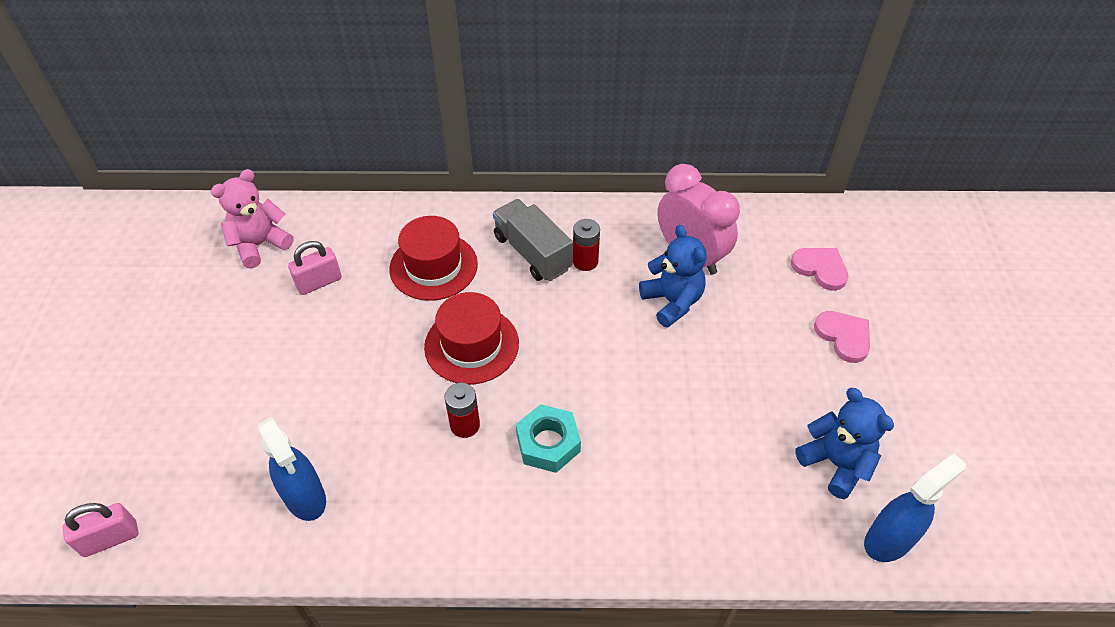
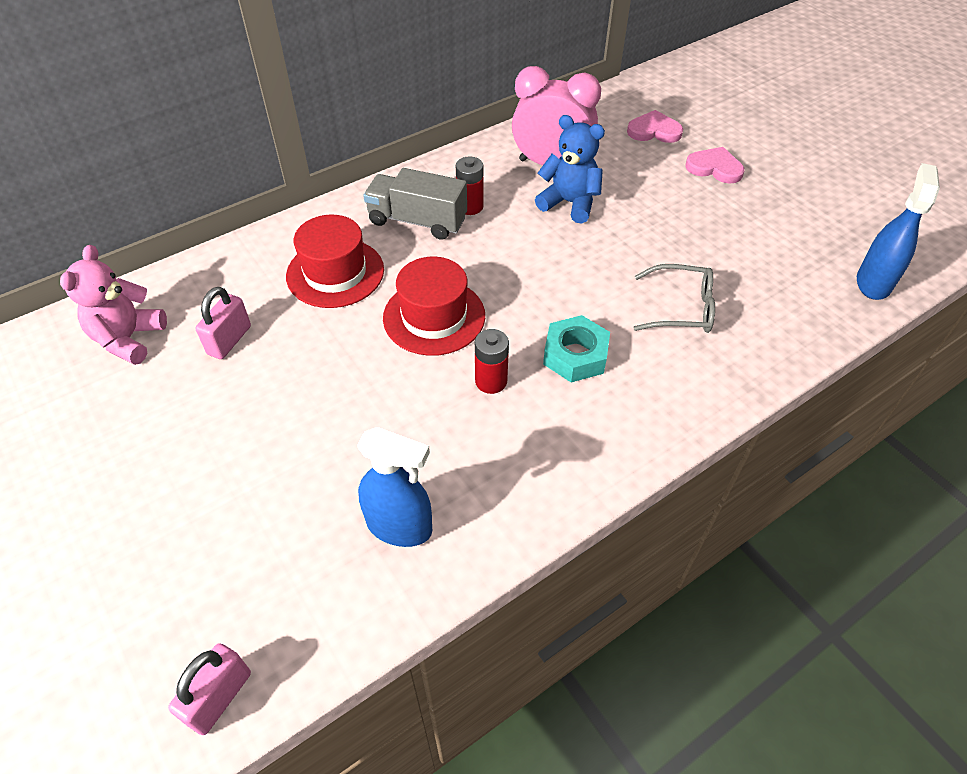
camera: 35 degrees left, 0 degrees up
(676, 455) = (681, 308): none -> grey glasses
(835, 463) = (792, 253): blue teddy bear -> none

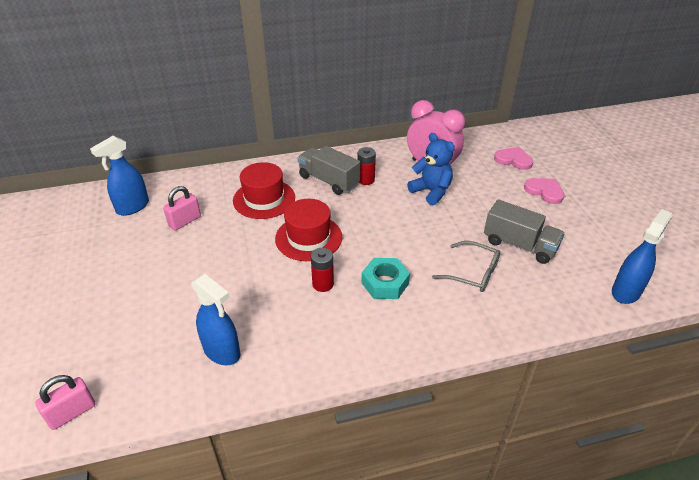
camera: 20 degrees right, 10 degrees down
(128, 339) = (132, 207): pink teddy bear -> blue spray bottle
(720, 252) = (519, 245): none -> grey truck

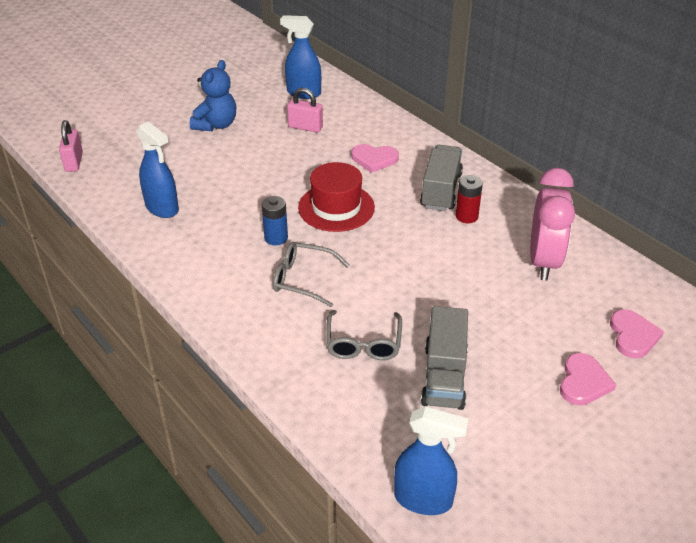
camera: 65 degrees right, 0 degrees up
(72, 413) = (74, 162): pink padlock -> pink padlock turned 60 degrees clockwise
(222, 352) = (162, 208): blue spray bottle -> blue spray bottle turned 60 degrees counterclockwise
(264, 199) = (374, 159): red hat -> pink heart
(323, 284) = (276, 238): red battery -> blue battery
(385, 283) = (303, 279): turquoise nut -> grey glasses
(431, 191) = (489, 274): blue teddy bear -> blue teddy bear (216, 125)

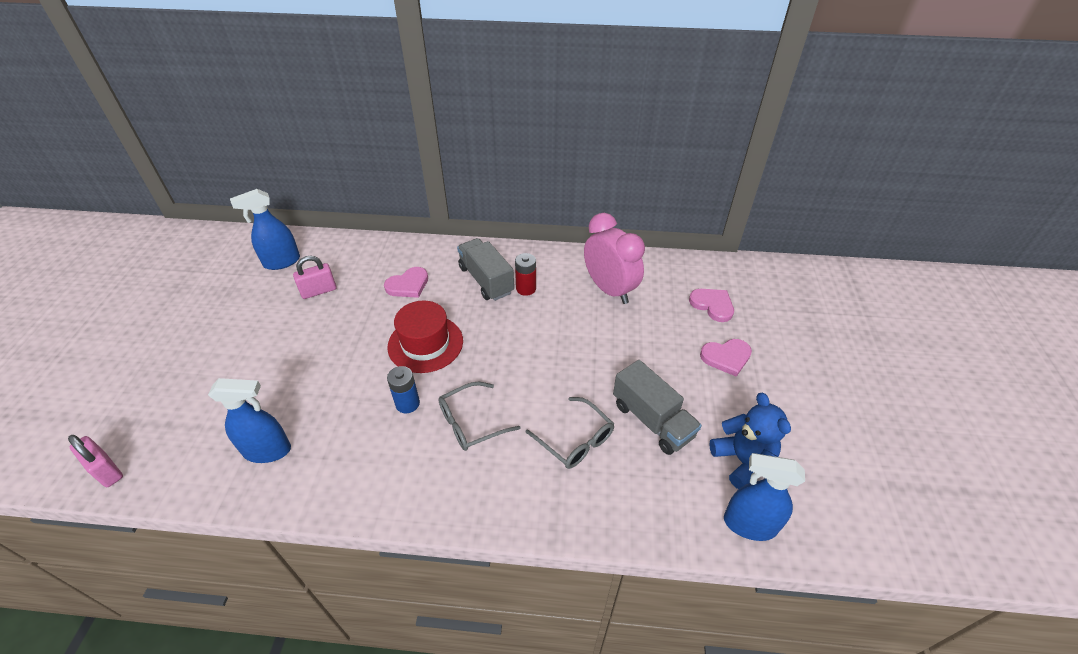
camera: 45 degrees left, 5 degrees up
(216, 125) = (229, 337): blue teddy bear -> blue teddy bear (742, 461)
(423, 499) = (749, 524): blue spray bottle -> blue spray bottle turned 135 degrees counterclockwise
(583, 382) = (726, 357): pink heart -> pink heart turned 105 degrees clockwise

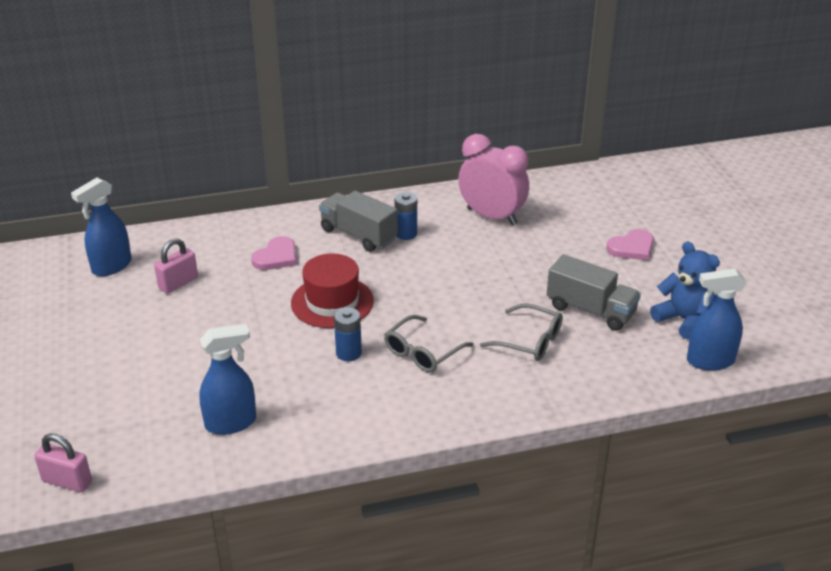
camera: 20 degrees left, 10 degrees down
(526, 289) = (406, 233): red battery -> blue battery
(712, 305) = (598, 209): pink heart -> none

